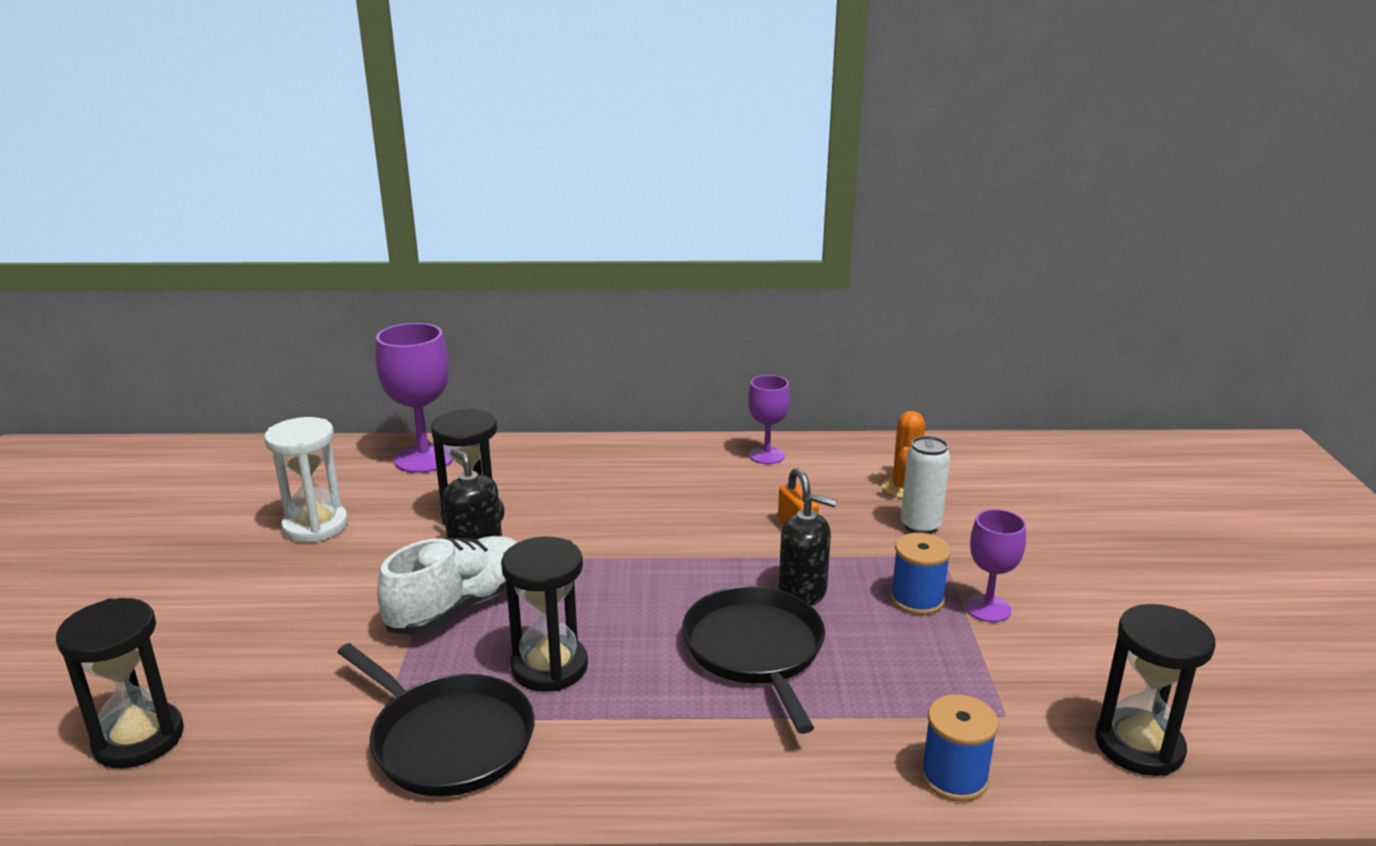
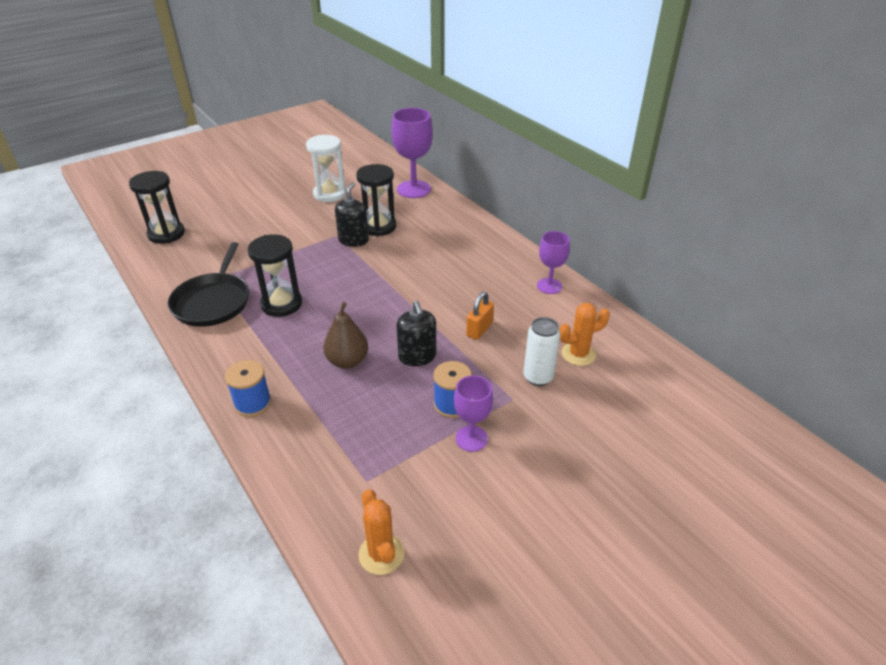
camera: 55 degrees right, 15 degrees up
(460, 606) = (305, 259): white shoe -> none
(755, 650) = (347, 361): black pan -> brown pear
(954, 777) = (294, 475): blue spool -> blue spool (253, 403)
(1139, 746) = (381, 554): black hourglass -> orange cactus

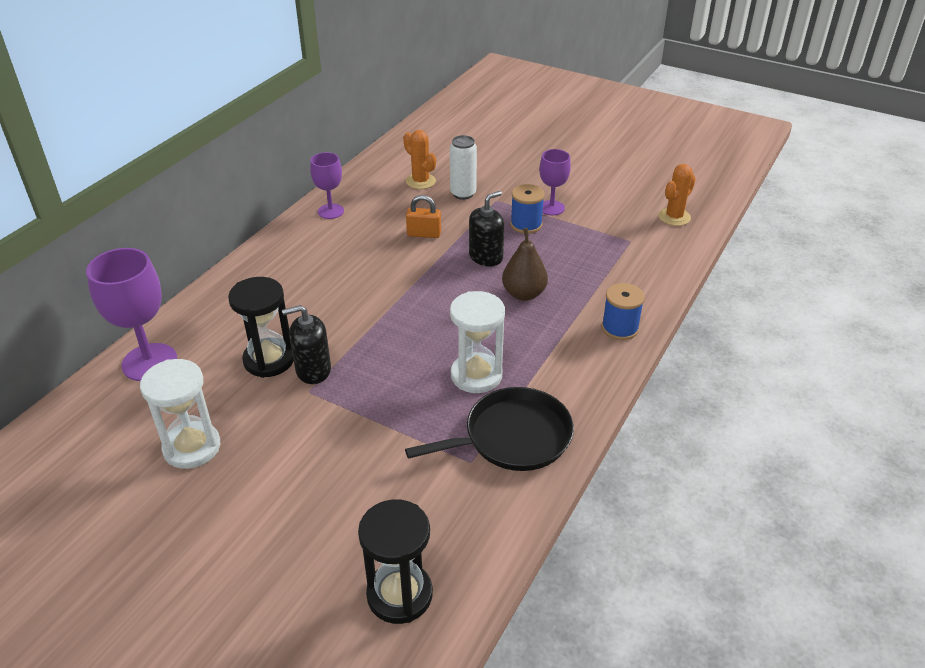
camera: 115 degrees left, 0 degrees up
(281, 304) = (476, 375): black hourglass -> white hourglass

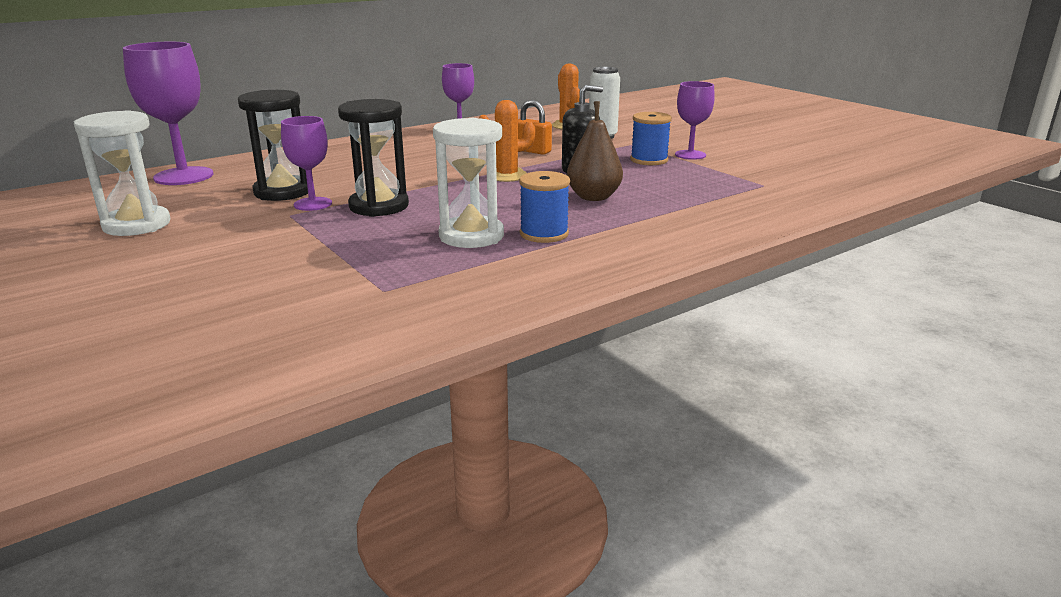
camera: 25 degrees right, 15 degrees down
(313, 370) = (313, 204): black soap dispenser -> purple goblet
(399, 595) = (161, 366): black hourglass -> black hourglass (379, 206)
(512, 437) = (455, 283): black pan -> none
(620, 328) = (684, 236): blue spool -> blue spool (544, 234)
(674, 217) = (838, 178): orange cactus -> orange cactus (507, 175)

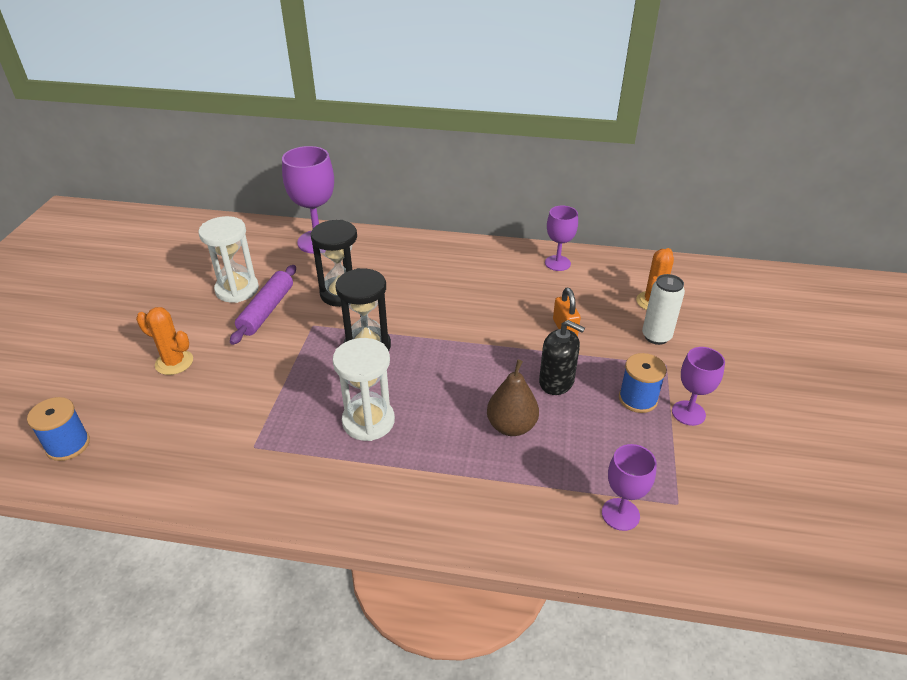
camera: 45 degrees right, 15 degrees up
(209, 224) = (266, 310): none -> purple rolling pin
(313, 204) = (338, 320): purple goblet -> purple goblet (620, 514)
(507, 175) = (495, 355): orange cactus -> orange cactus (174, 362)
(544, 234) = (411, 451): blue spool -> blue spool (68, 445)

